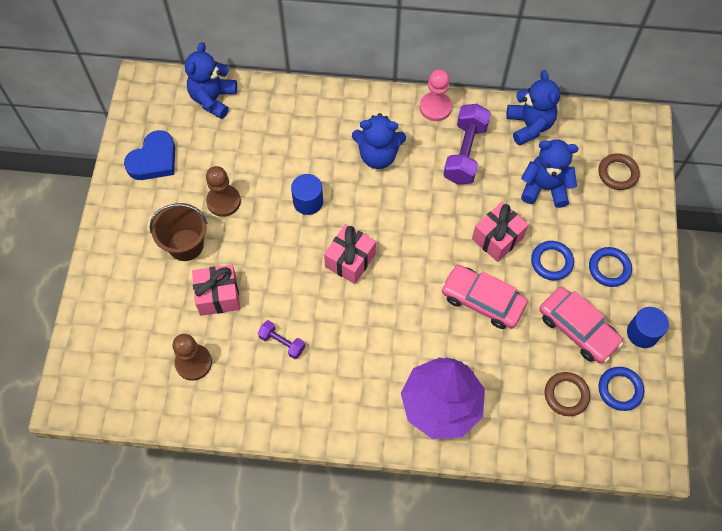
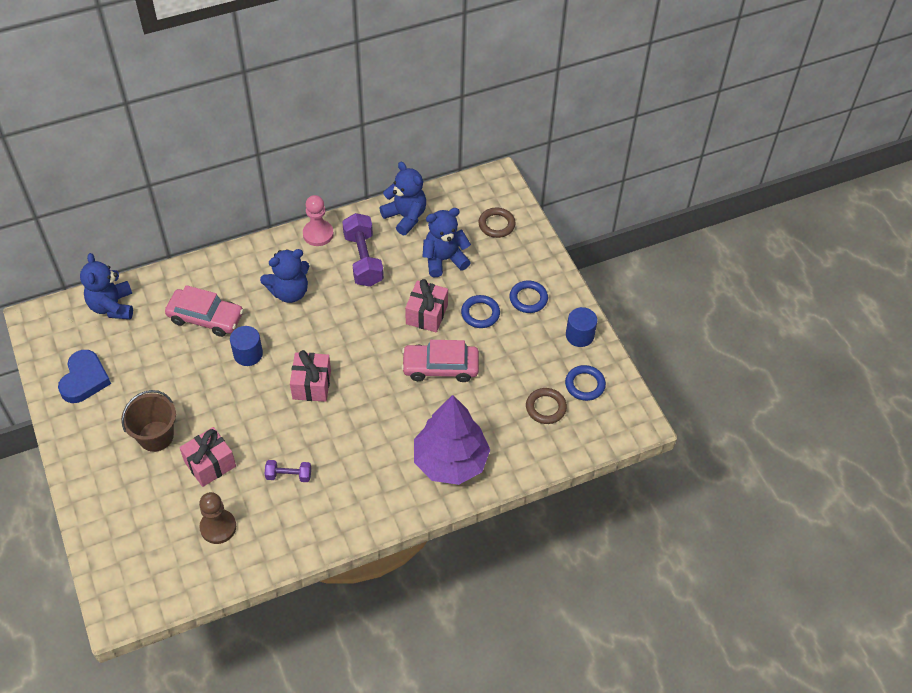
camera: 30 degrees left, 10 degrees down
(223, 201) = (171, 386): brown pawn -> none
(577, 329) = (528, 355): pink car -> pink car (205, 318)

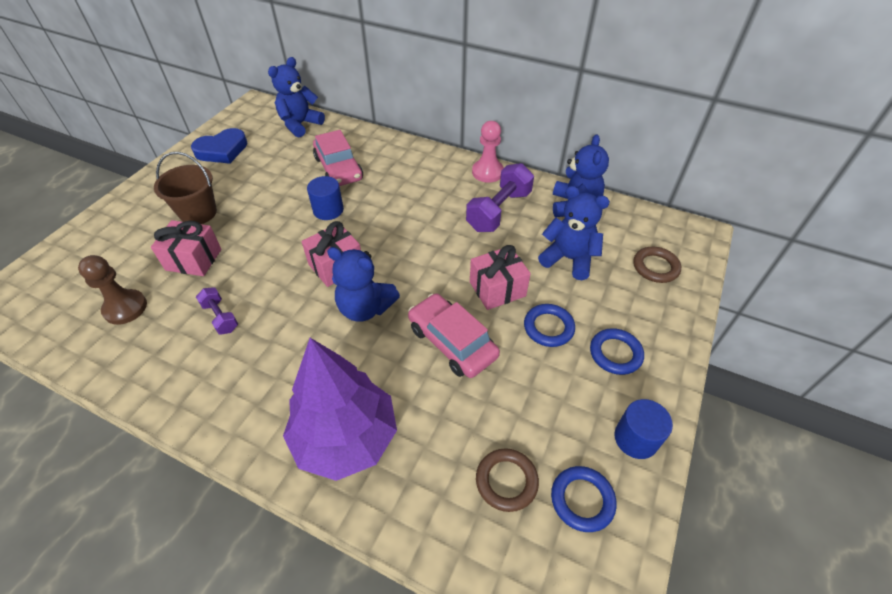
camera: 50 degrees right, 5 degrees down
(289, 292) = (414, 193): blue teddy bear -> blue teddy bear (365, 308)

